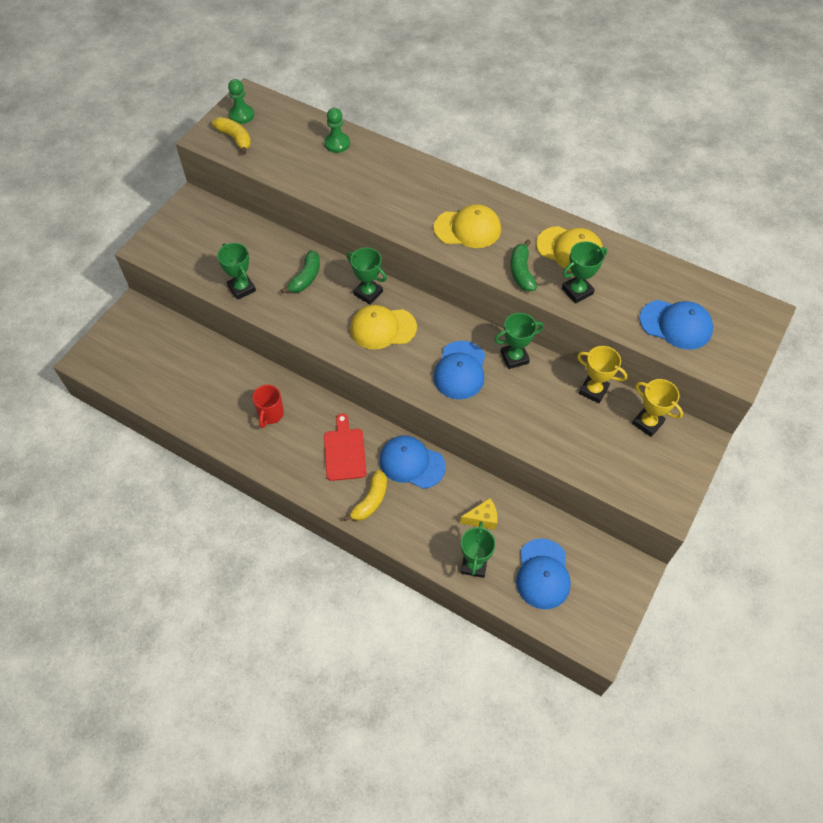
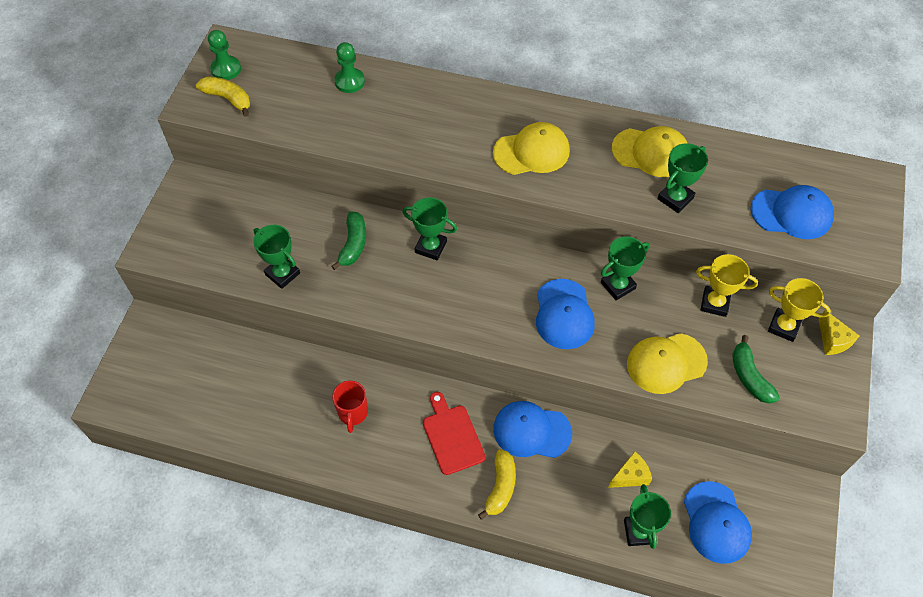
camera: 15 degrees left, 0 degrees up
(382, 328) = (461, 285): yellow cap -> yellow cap (666, 363)
(521, 272) = (608, 189): green banana -> green banana (749, 376)
(687, 444) = (832, 340): none -> yellow cheese

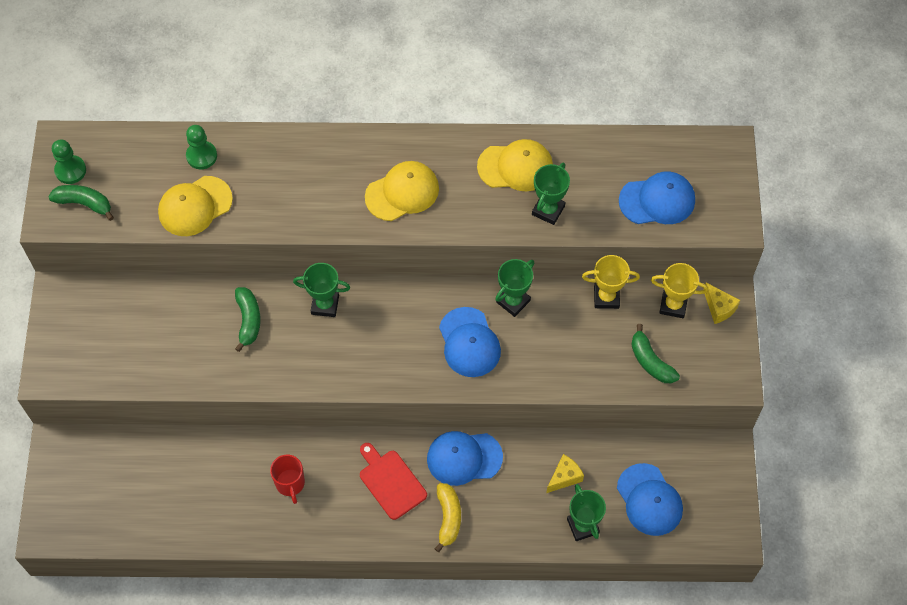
camera: 15 degrees left, 5 degrees up
(228, 99) = (84, 203): yellow banana -> green banana
(282, 274) = (188, 367): green trophy -> none
(666, 363) = (573, 367): yellow cap -> yellow cap (195, 206)

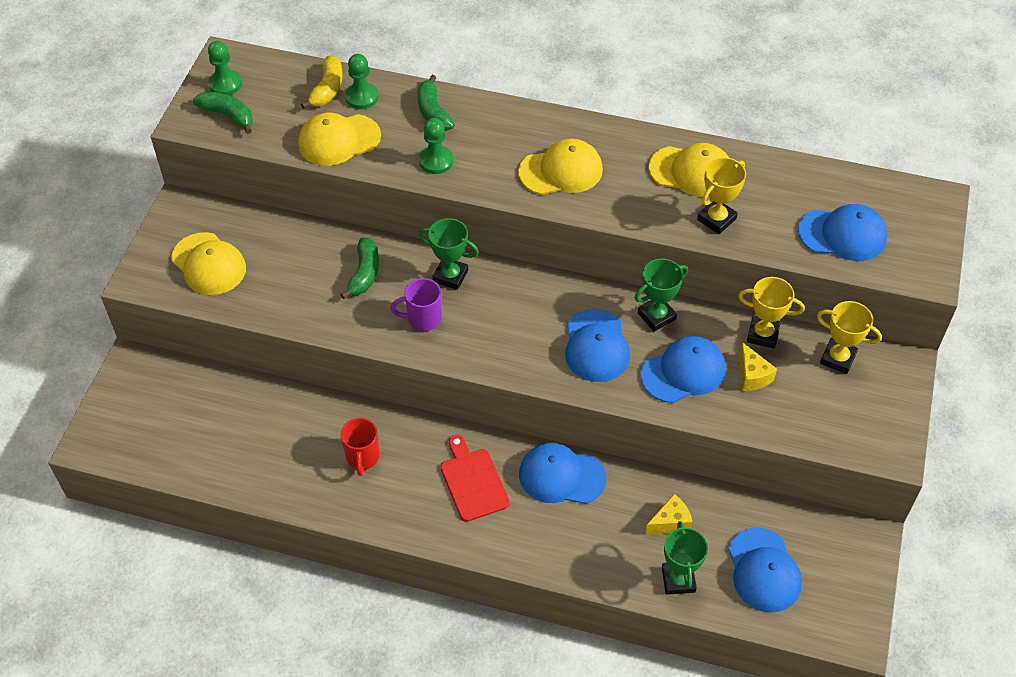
camera: 15 degrees right, 10 degrees down
(105, 344) = (209, 264): none -> yellow cap
(289, 208) = (436, 161): none -> green pawn
(313, 353) = (423, 319): none -> purple mug
(448, 518) = (526, 534): yellow banana -> yellow banana (327, 89)
(548, 210) = (716, 219): green trophy -> yellow trophy
(548, 349) = (683, 372): none -> blue cap
(650, 361) = (798, 410): green banana -> green banana (433, 112)
(719, 308) = (891, 373): yellow cheese -> yellow cheese (752, 376)

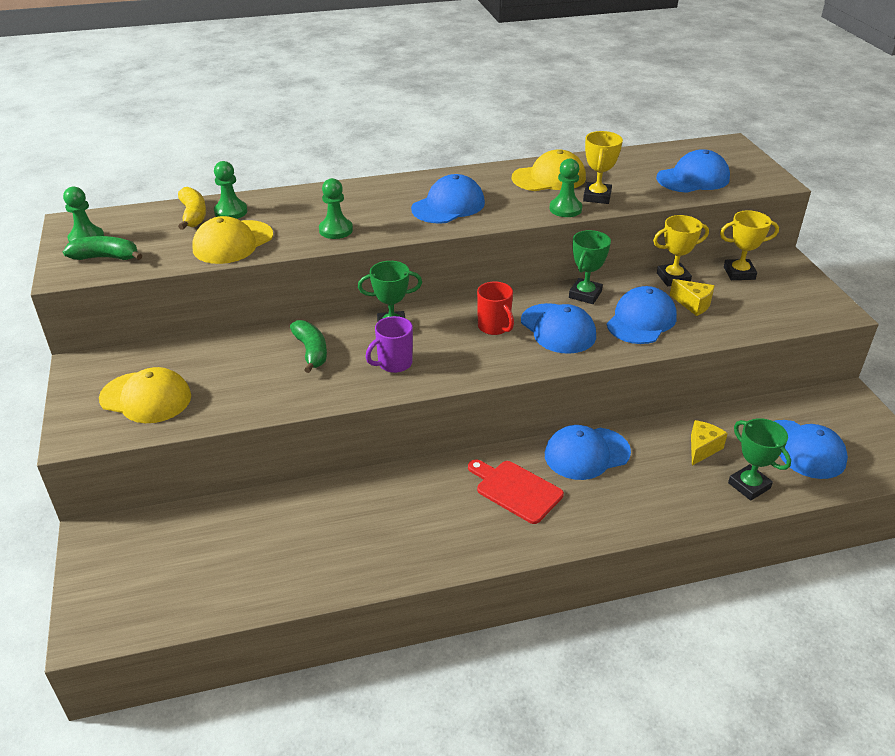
camera: 30 degrees left, 15 degrees down
(362, 457) = (398, 515): red mug -> red mug (494, 327)
(433, 112) = (305, 203): green banana -> none
(561, 171) = (448, 206): yellow cap -> blue cap
(670, 223) = (565, 209): none -> green pawn

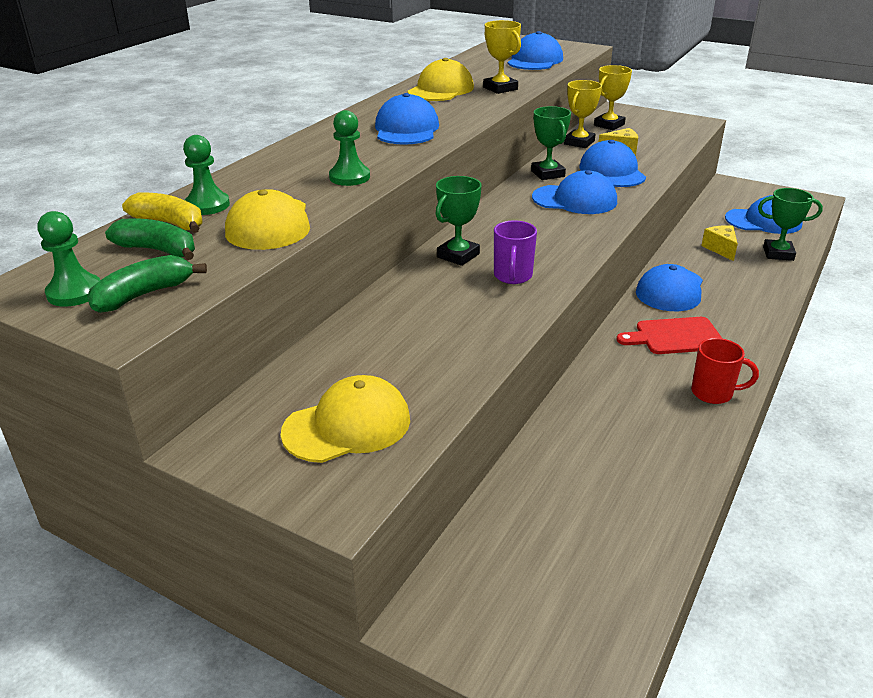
camera: 45 degrees left, 5 degrees down
(311, 351) = (428, 304): green banana -> green banana (158, 250)
(494, 327) = (532, 219): red mug -> red mug (713, 393)
(565, 209) = (497, 101): green pawn -> none

